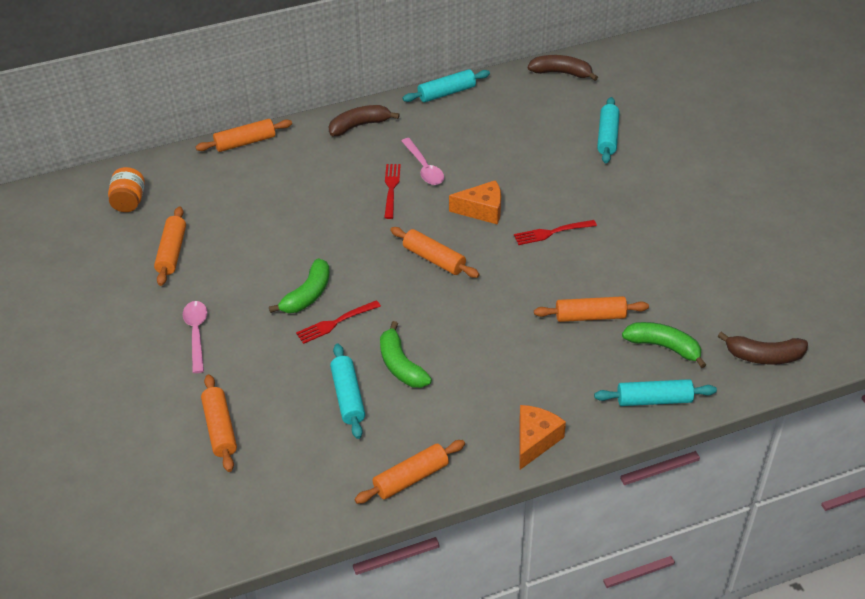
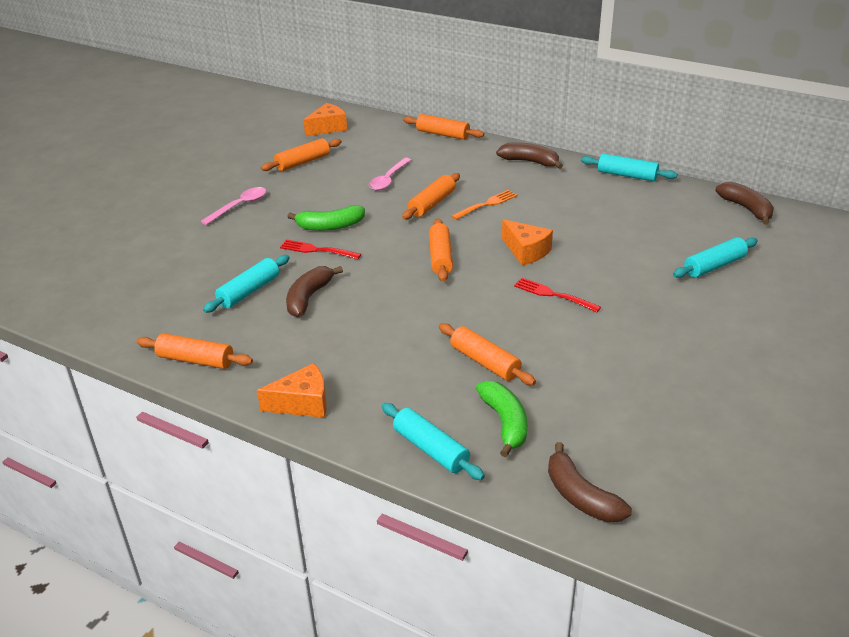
camera: 50 degrees right, 10 degrees down
(129, 202) = (328, 128): orange jar -> orange cheese
(220, 428) = (161, 257): orange rolling pin -> orange rolling pin (432, 203)
(391, 189) = (486, 205): red fork -> orange fork
(401, 365) = (308, 298): green banana -> brown banana
(424, 168) = (530, 206): pink spoon -> pink spoon (388, 179)

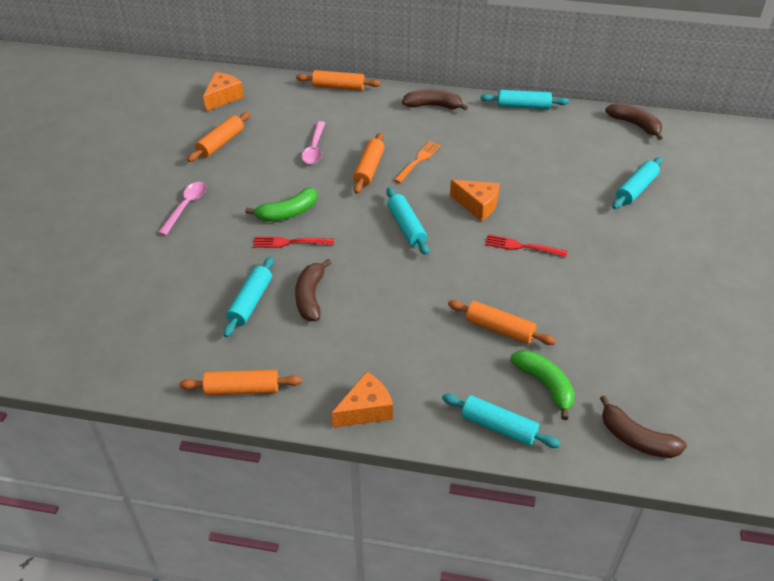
camera: 20 degrees left, 10 degrees up
(440, 257) = (406, 227): orange rolling pin -> turquoise rolling pin

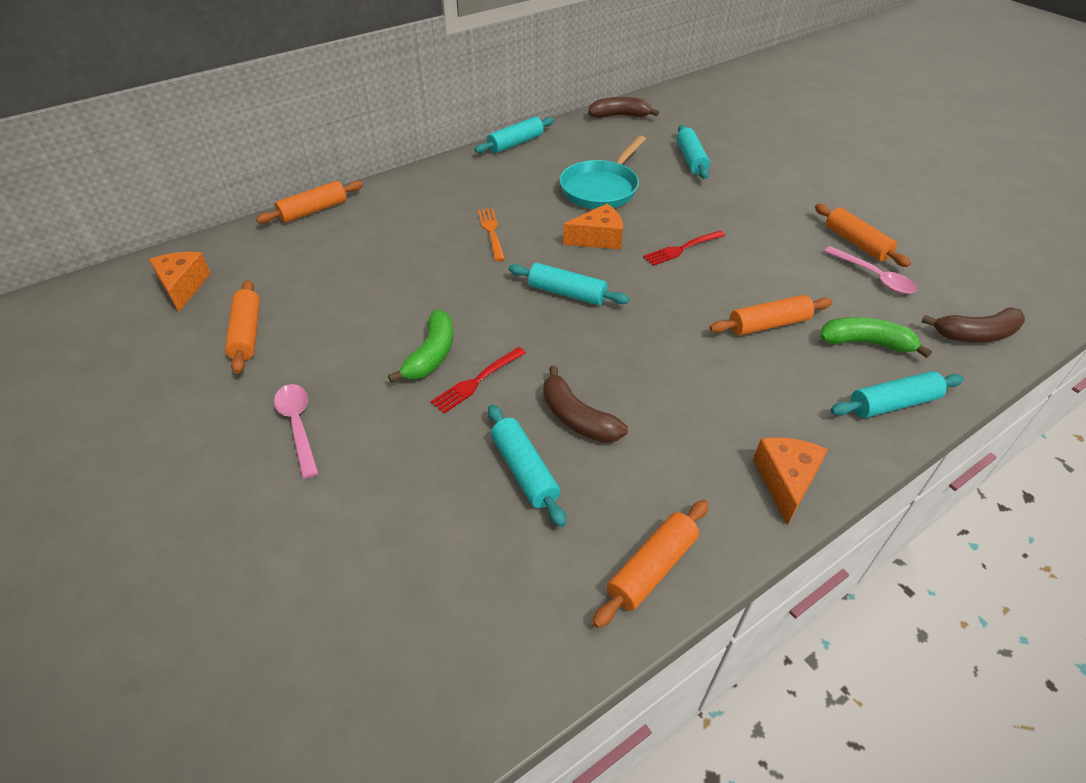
camera: 45 degrees left, 0 degrees up
(314, 149) = (370, 278): pink spoon -> pink spoon (874, 277)
(369, 169) = (455, 265): orange rolling pin -> orange rolling pin (856, 243)
(433, 106) = (436, 180): brown banana -> none
(533, 173) = (601, 188): none -> turquoise pan

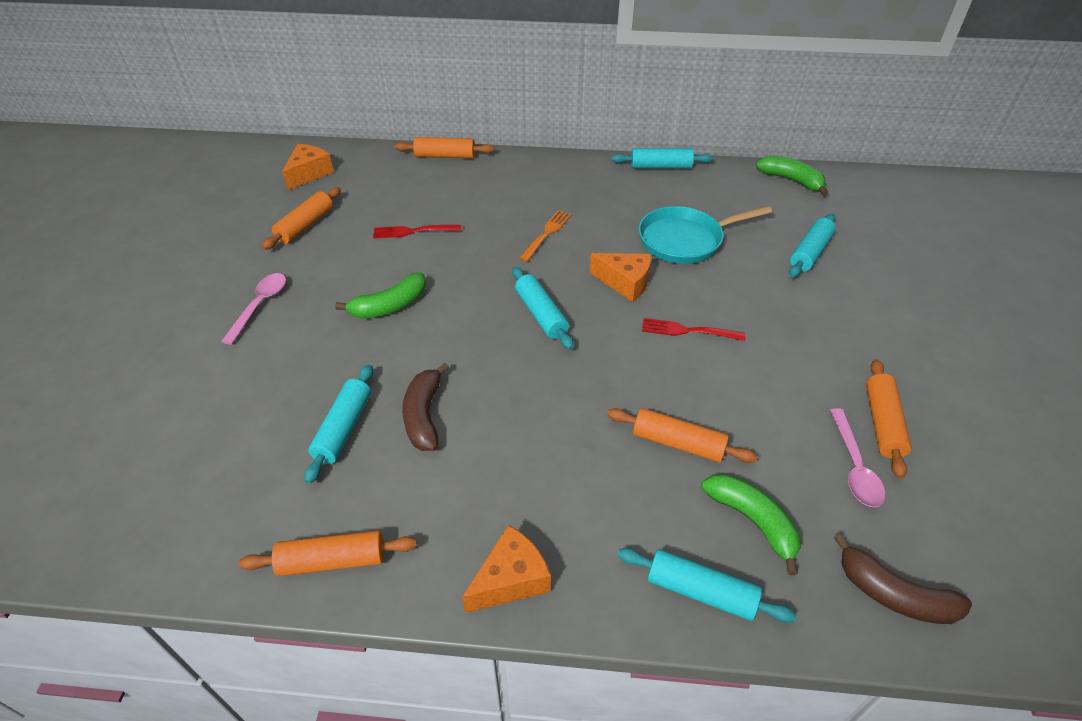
camera: 40 degrees right, 0 degrees up
(477, 381) = (395, 343): red fork -> red fork (414, 231)
(619, 116) = (791, 180): brown banana -> green banana

